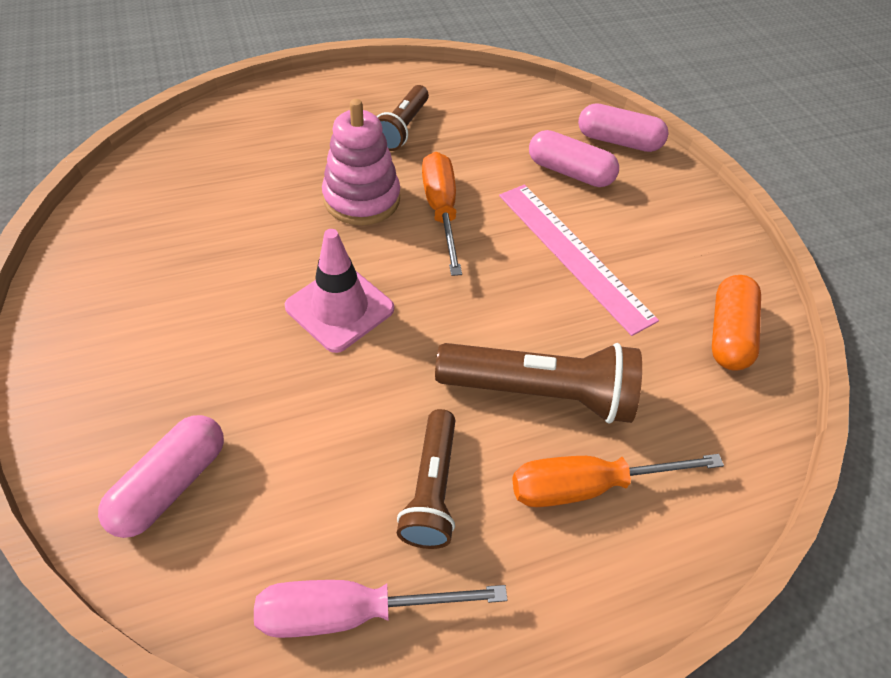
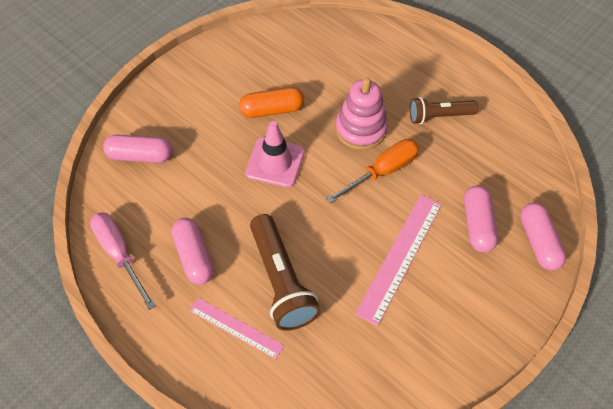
camera: 65 degrees right, 5 degrees up
(431, 488) = (194, 256): brown flashlight -> pink capsule
(588, 485) = (236, 328): orange screwdriver -> pink ruler
(727, 333) = (397, 371): orange capsule -> orange capsule (272, 110)

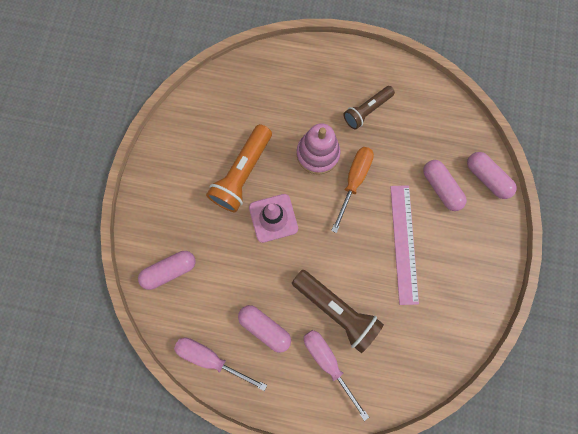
camera: 30 degrees left, 20 degrees up
(236, 328) = (328, 362): pink ruler -> pink screwdriver
(272, 110) = (242, 174): orange capsule -> orange flashlight

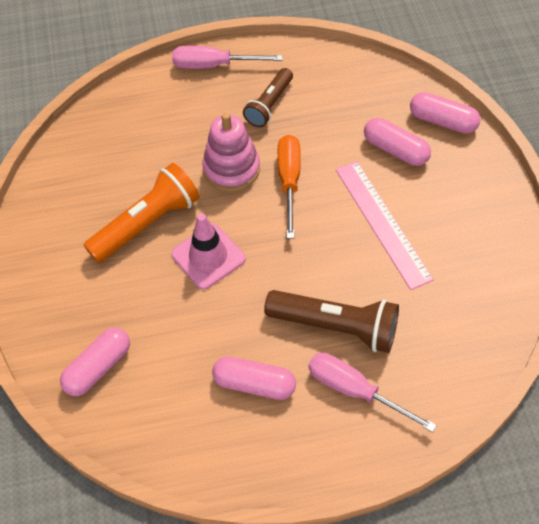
camera: 20 degrees left, 20 degrees down
(211, 358) = (199, 449): pink screwdriver -> pink screwdriver (214, 65)
(242, 174) = (147, 223): orange flashlight -> orange flashlight turned 135 degrees counterclockwise

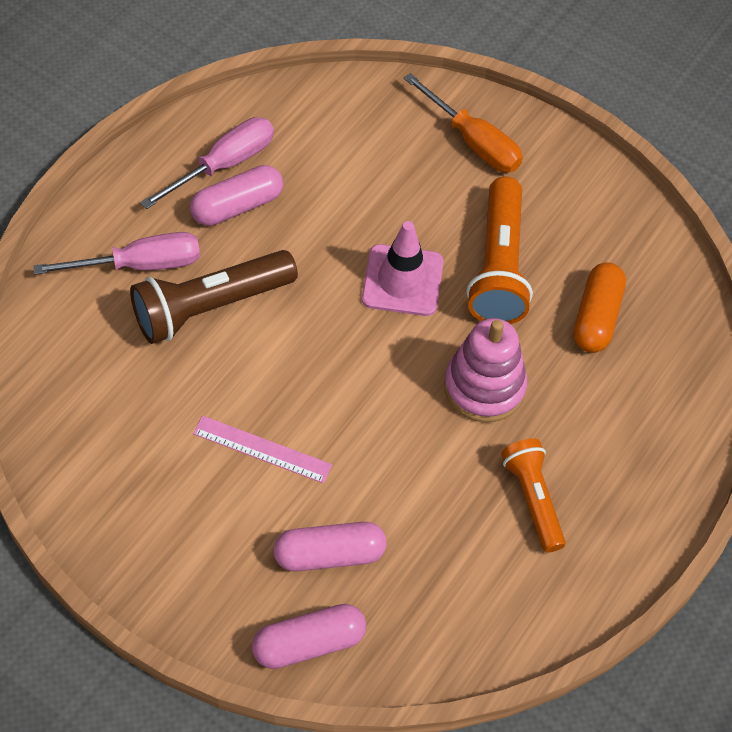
camera: 130 degrees right, 0 degrees up
(98, 368) = (387, 123): pink capsule -> none
(132, 160) = (596, 317): none -> orange capsule
(214, 65) = (656, 502): pink screwdriver -> pink screwdriver (224, 165)
(269, 105) = (533, 499): brown flashlight -> orange flashlight
(289, 181) = (408, 421): orange screwdriver -> orange screwdriver (473, 141)
(382, 223) = (262, 449): pink ruler -> pink ruler, size x0.63

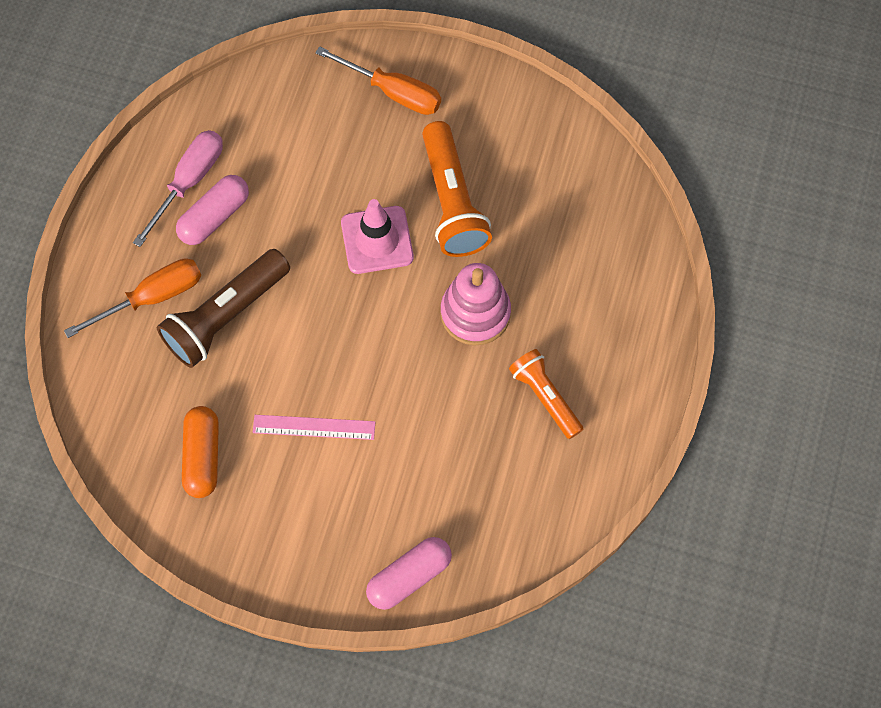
camera: 15 degrees left, 10 degrees up
(140, 265) = (152, 297): pink screwdriver -> orange screwdriver
(329, 554) = (399, 498): pink capsule -> none
(596, 317) = (546, 221): orange capsule -> orange capsule (203, 456)

